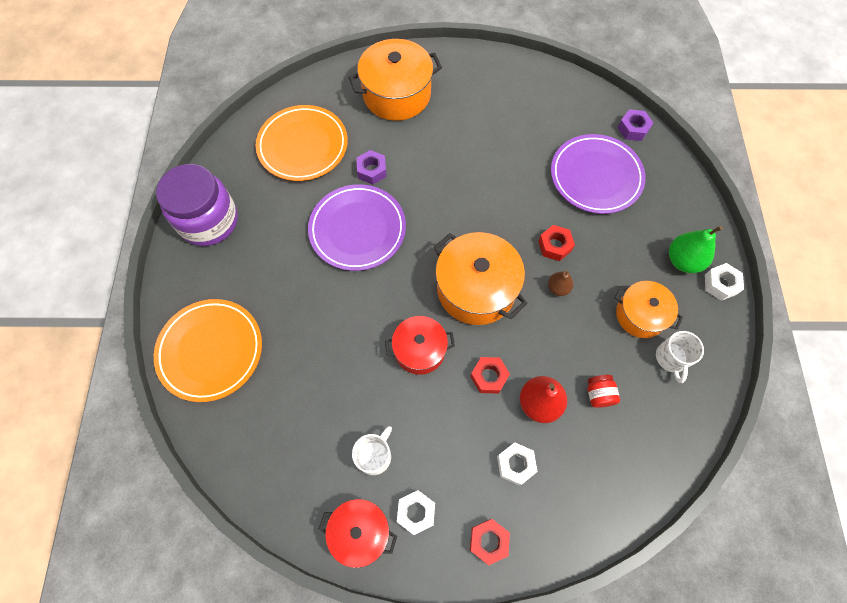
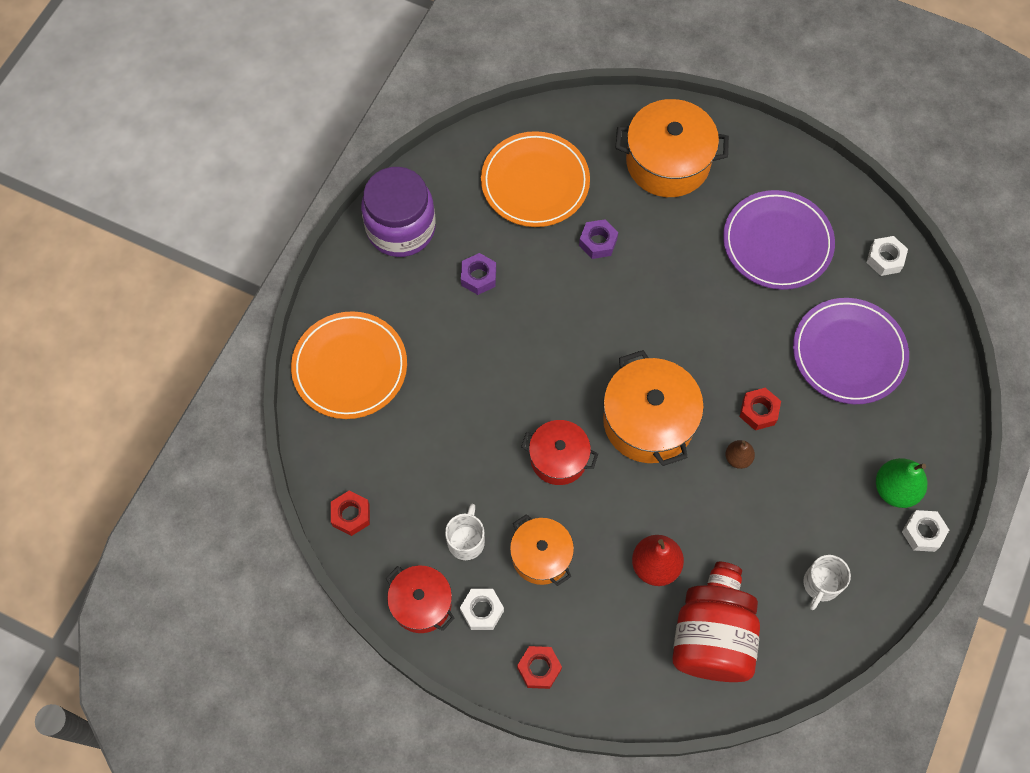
camera: 25 degrees right, 0 degrees up
(357, 229) = (552, 303): purple plate -> purple plate (777, 243)
(375, 455) = (466, 540): white mug -> white mug turned 45 degrees counterclockwise
(489, 377) = (617, 516): red nut -> red nut (351, 515)
(515, 464) = (601, 612): white nut -> white nut (885, 259)
(615, 446) = (711, 642): none -> red jar
(633, 129) = (925, 315): purple nut -> purple nut (478, 277)
(640, 315) = (812, 525): orange pot -> orange pot (541, 556)

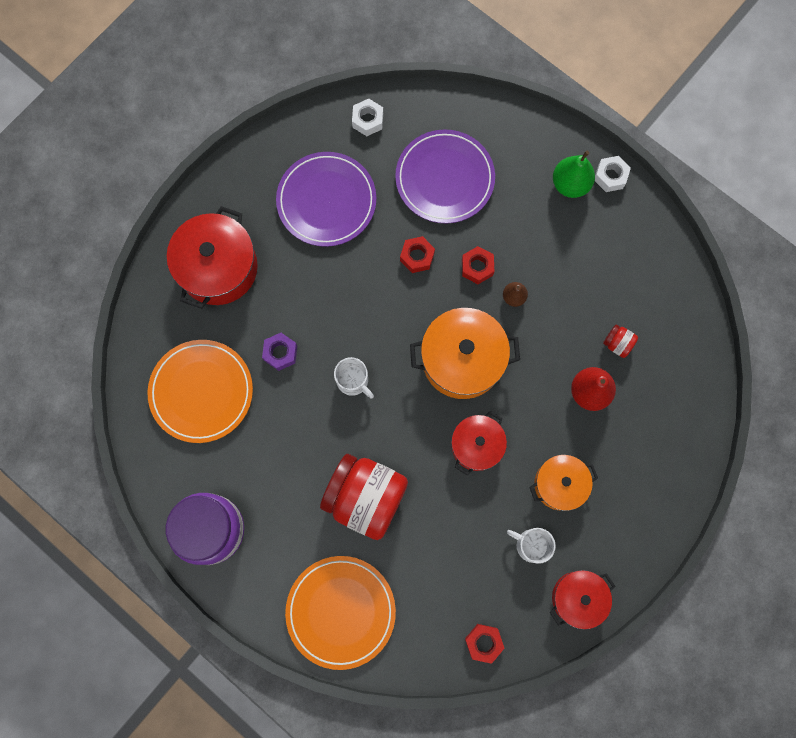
camera: 75 degrees left, 10 degrees up
(478, 277) = (283, 469): purple nut -> none
(482, 611) = (595, 547): white nut -> none
(539, 668) = (654, 512): red nut -> red nut (417, 256)
(667, 162) = (218, 268): orange pot -> red pot
(711, 642) = (662, 367): red jar -> red jar (365, 498)
(821, 584) = (634, 267): white mug -> white mug (353, 381)

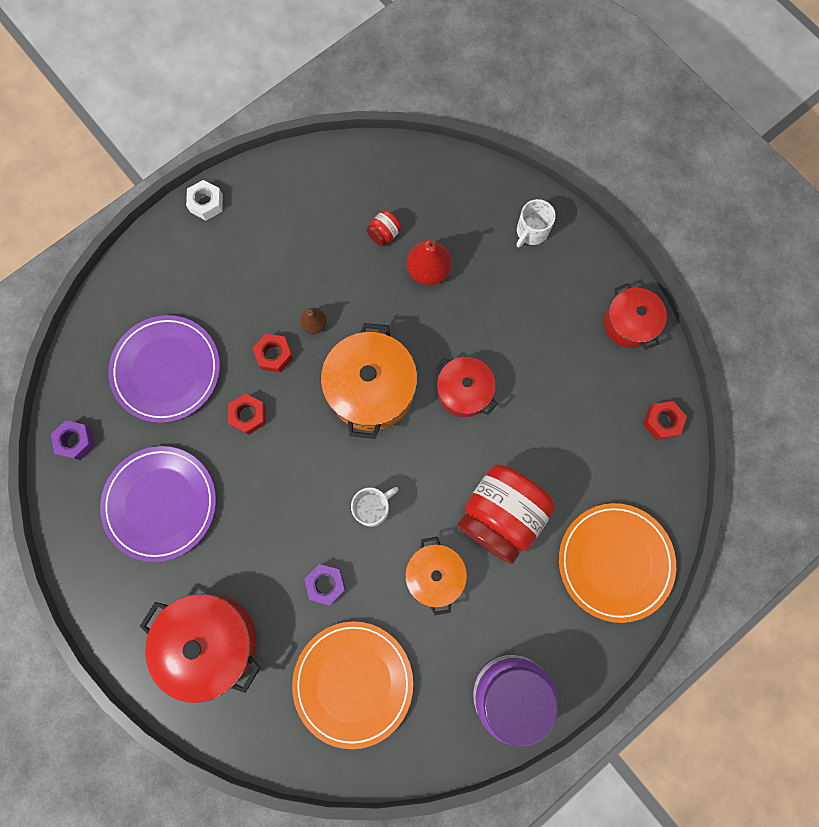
camera: 80 degrees left, 0 degrees up
(368, 120) = (76, 441): white nut -> purple nut
(531, 545) = (572, 357): white mug -> white mug (531, 232)
(559, 484) = (516, 318): orange pot -> orange pot (434, 575)
(570, 184) = (205, 244): green pear -> none

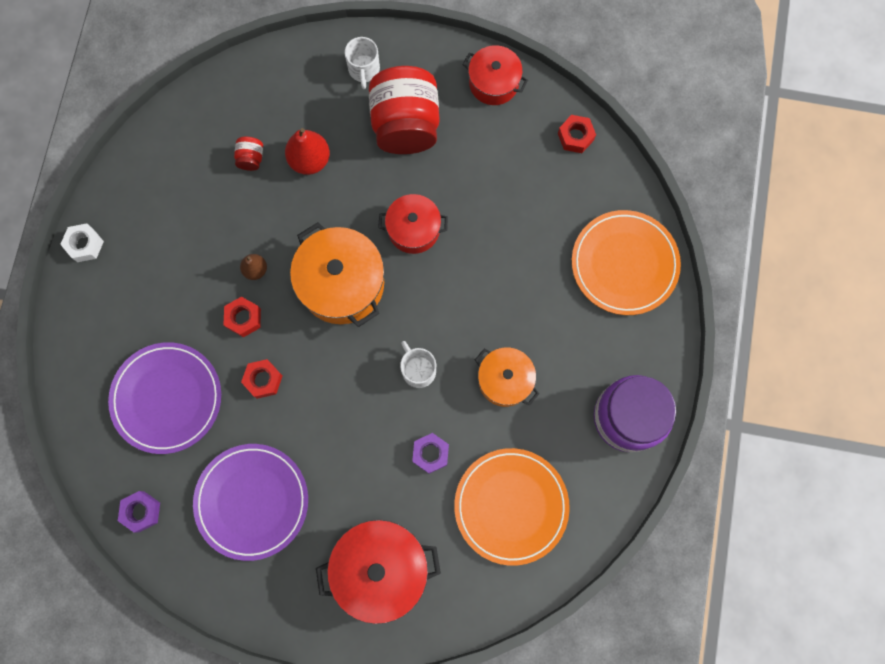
camera: 40 degrees left, 0 degrees up
(373, 508) = (418, 370): white mug -> white mug turned 45 degrees counterclockwise
(500, 515) = (516, 298): red jar -> red jar (405, 125)

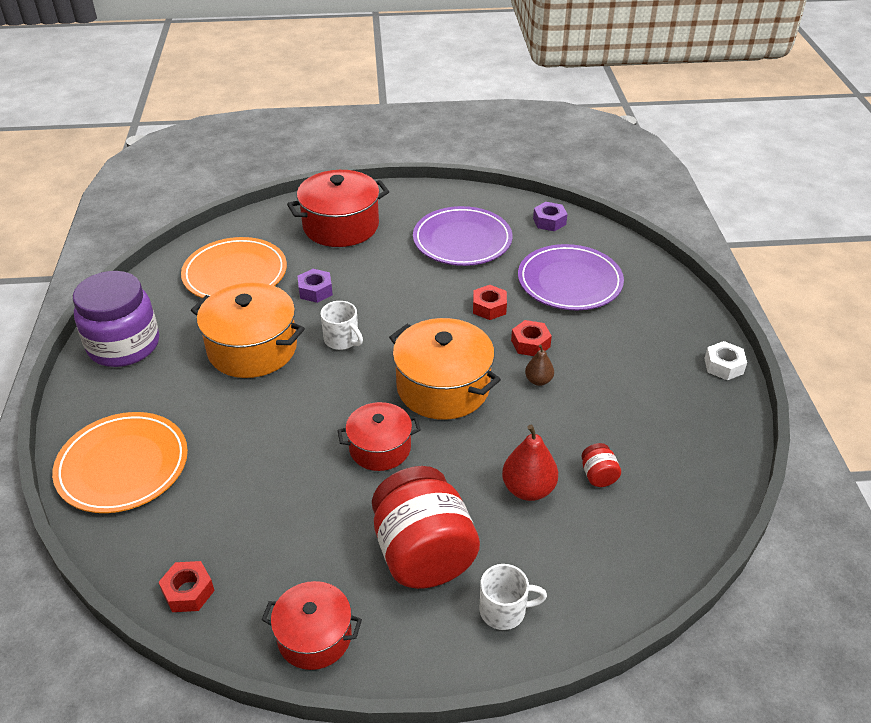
camera: 165 degrees right, 35 degrees down
(364, 70) = (504, 610): white mug -> white mug turned 105 degrees clockwise
(505, 380) = (252, 348): orange pot -> orange pot, size x1.61

